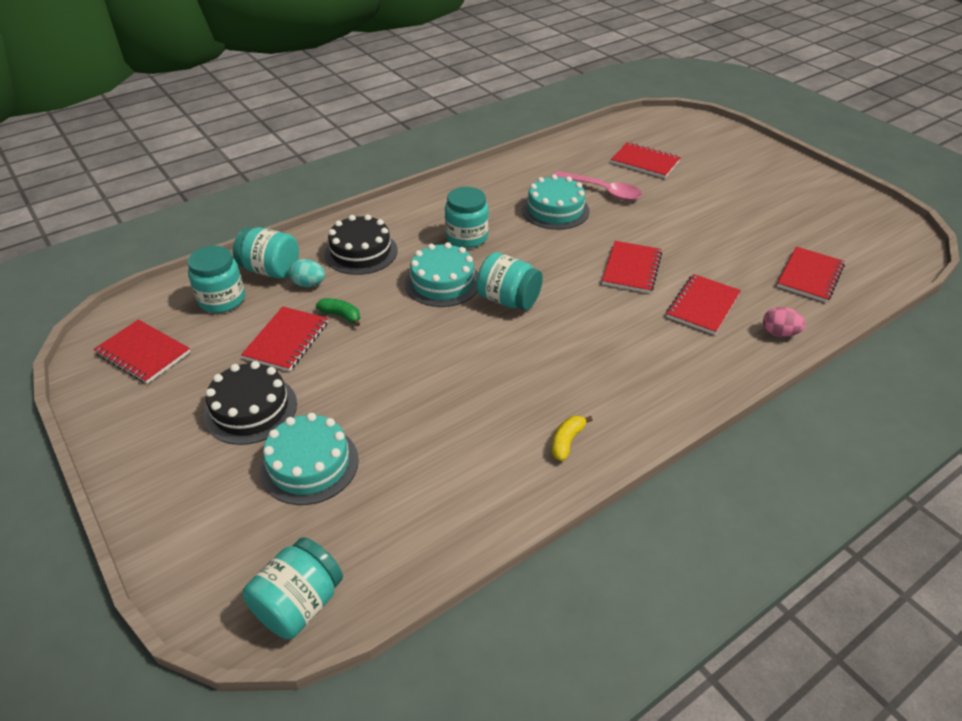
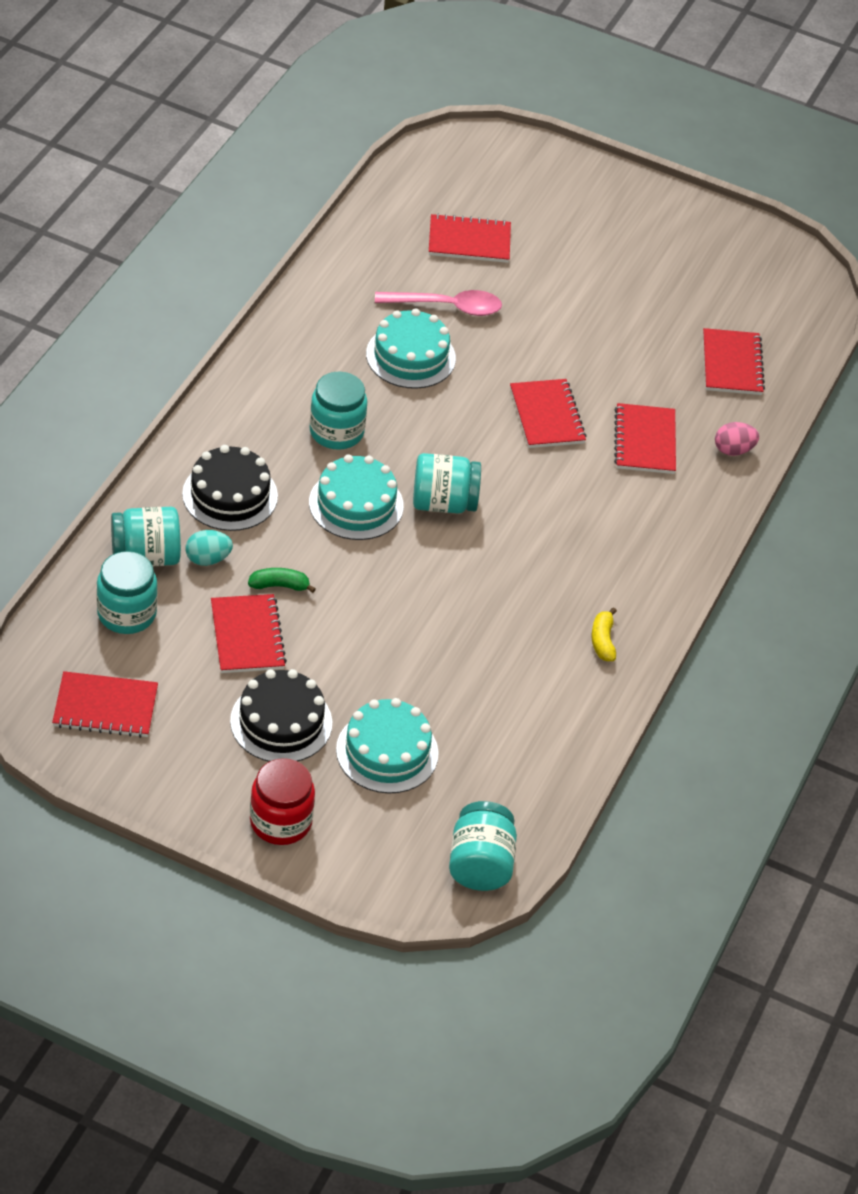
camera: 35 degrees left, 5 degrees up
(173, 488) = (280, 822): none -> red jar

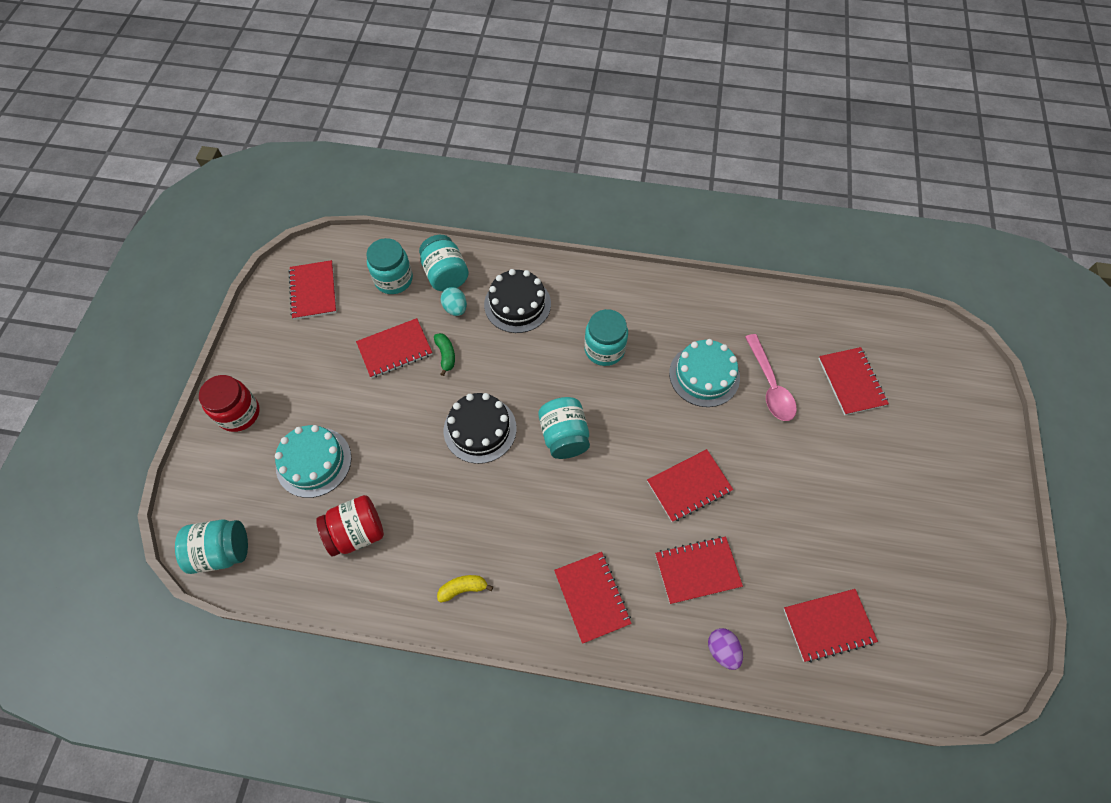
camera: 80 degrees right, 15 degrees up
(281, 722) = (325, 390): black cake -> black cake (480, 429)
(356, 504) = (539, 380): turquoise cake -> none
(500, 725) = (357, 532): none -> red jar
(647, 534) = (592, 597): none -> red notebook
(733, 450) = (722, 650): pink egg -> purple egg

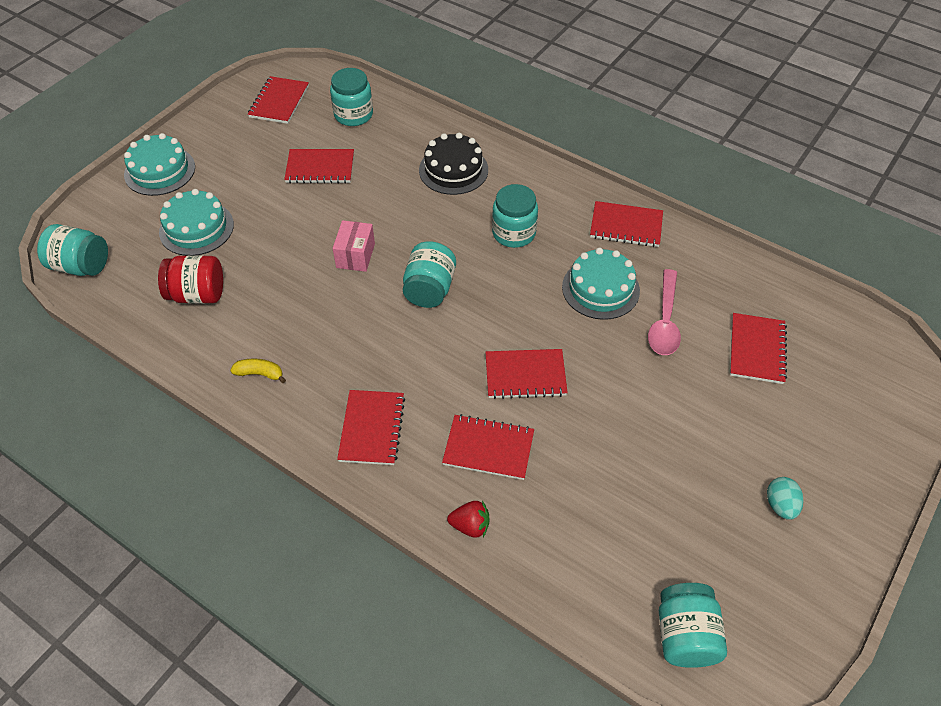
camera: 25 degrees right, 10 degrees down
(239, 413) = (160, 171): red jar -> turquoise cake
(445, 275) = (402, 126): turquoise jar -> turquoise jar (685, 635)
(446, 355) = (362, 188): green banana -> none
(455, 308) = (394, 154): turquoise egg -> turquoise egg (780, 505)
(480, 429) = (355, 255): black cake -> pink box
(722, 650) = (470, 526): purple egg -> red strawberry
(828, 625) = (594, 552): red notebook -> red notebook (626, 226)

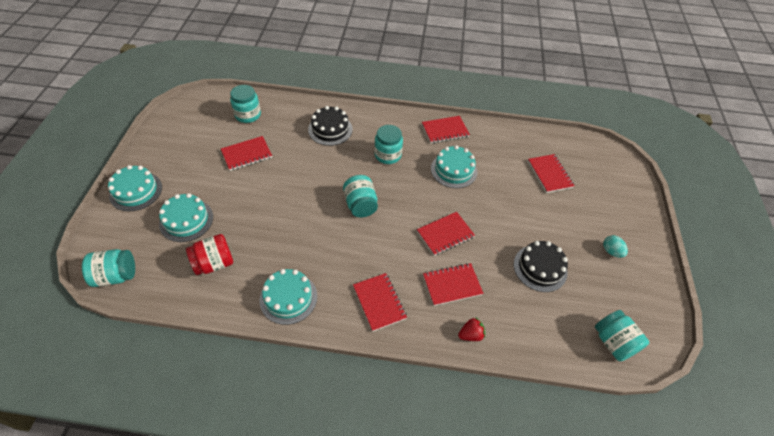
camera: 30 degrees left, 0 degrees up
(260, 374) = (288, 298): yellow banana -> turquoise cake
(279, 102) = (193, 121): red notebook -> none
(355, 255) = (303, 201): pink box -> none
(640, 480) = (540, 268): none -> black cake
(665, 321) = (497, 176): pink spoon -> none

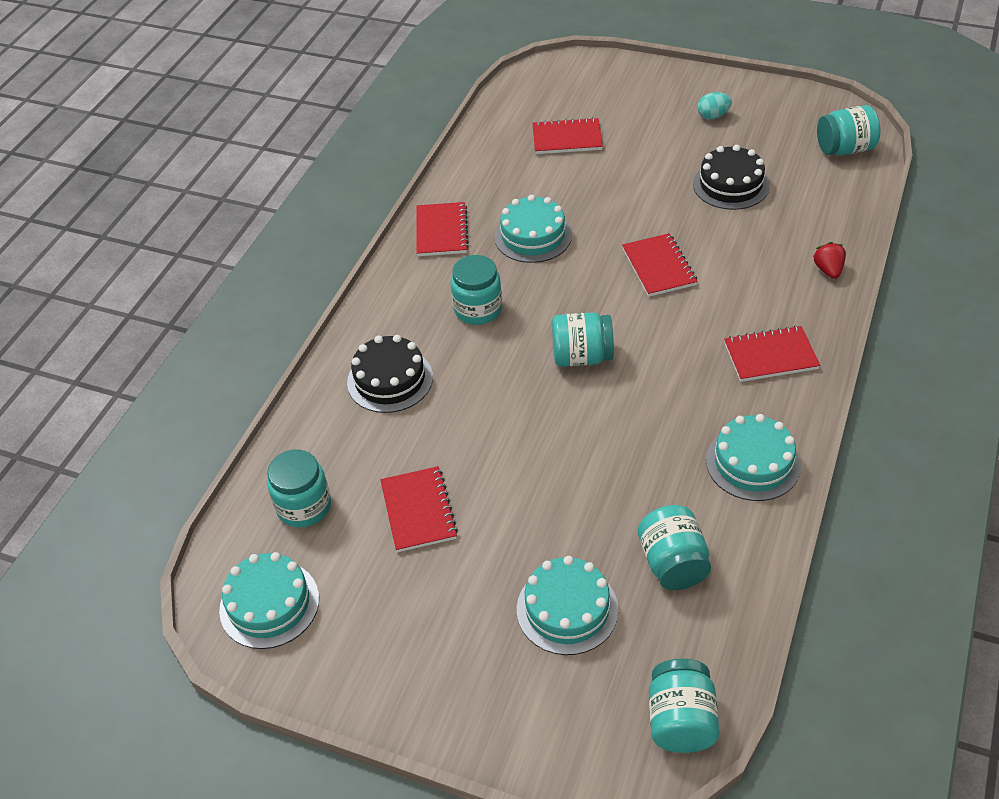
camera: 70 degrees left, 5 degrees down
(136, 191) = (471, 704): turquoise cake -> turquoise cake (269, 604)
(214, 263) = (673, 563): red jar -> turquoise jar
(452, 285) = (749, 275): red notebook -> none

